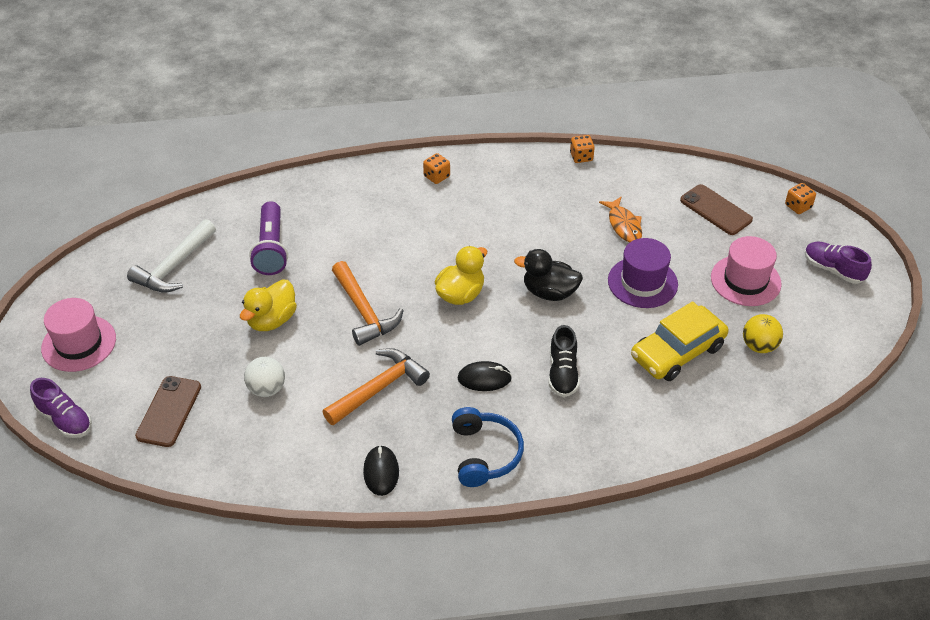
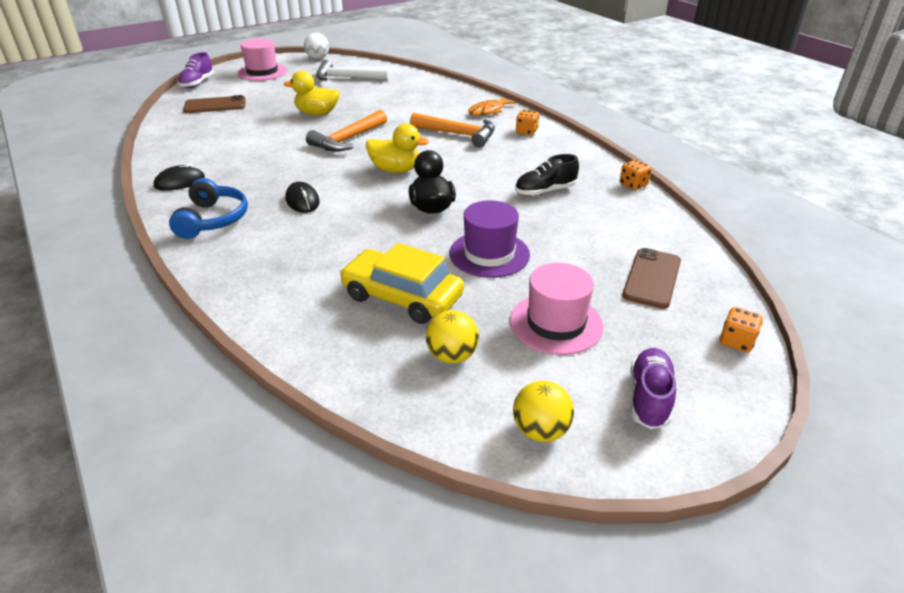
camera: 65 degrees right, 10 degrees down
(267, 389) = (249, 127): white ball -> white ball (318, 58)
(271, 249) = (388, 98): purple flashlight -> none
(379, 388) = (269, 162): orange hammer -> orange hammer (458, 134)
(484, 454) = (212, 219): blue headphones -> blue headphones turned 60 degrees counterclockwise
(563, 373) = (330, 236): black shoe -> black shoe (545, 191)
(623, 225) = (562, 226): orange fish -> orange fish (488, 111)
(843, 329) = (540, 431): none -> yellow ball

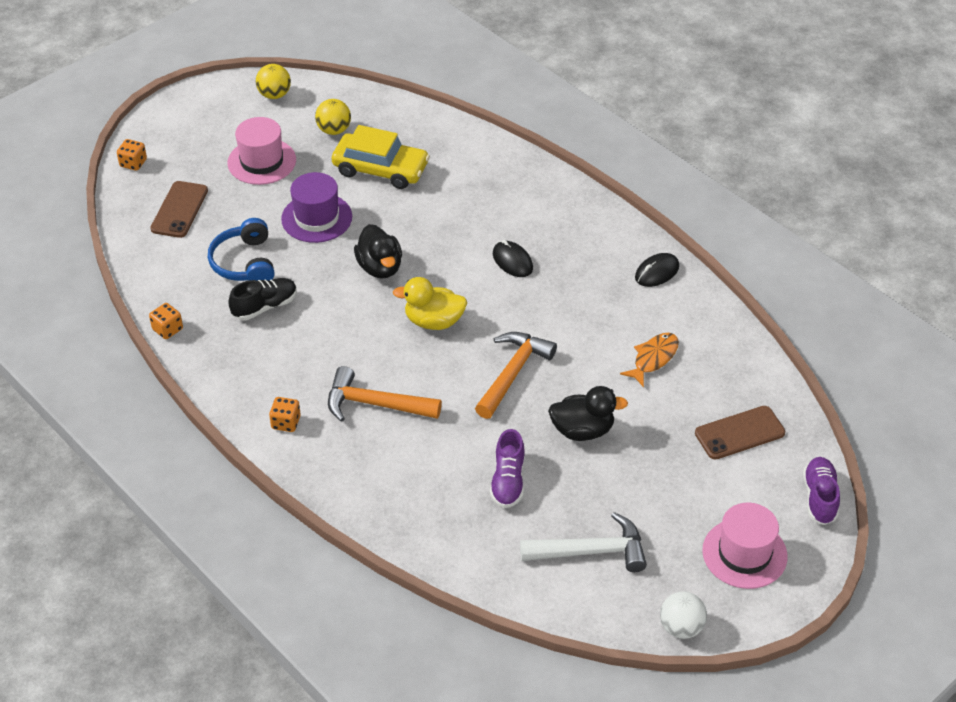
camera: 170 degrees right, 10 degrees up
(212, 219) = (583, 226): blue headphones -> blue headphones (244, 263)
(317, 114) = (582, 430): yellow duck -> black duck
(488, 111) = (341, 472): orange fish -> orange fish (653, 358)
(649, 398) = (205, 119): purple shoe -> purple shoe (508, 481)

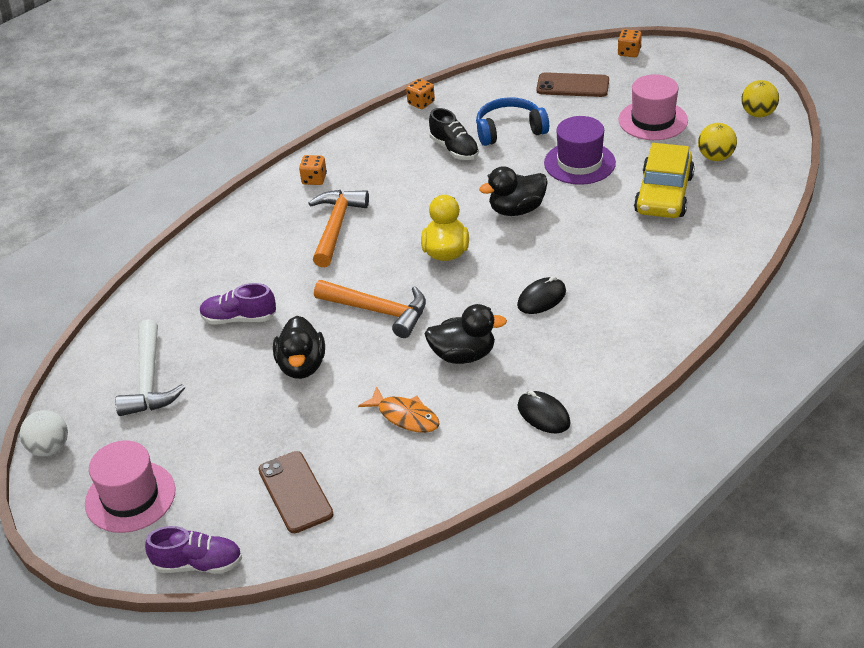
camera: 90 degrees right, 5 degrees down
(580, 317) = (463, 355): none -> black duck

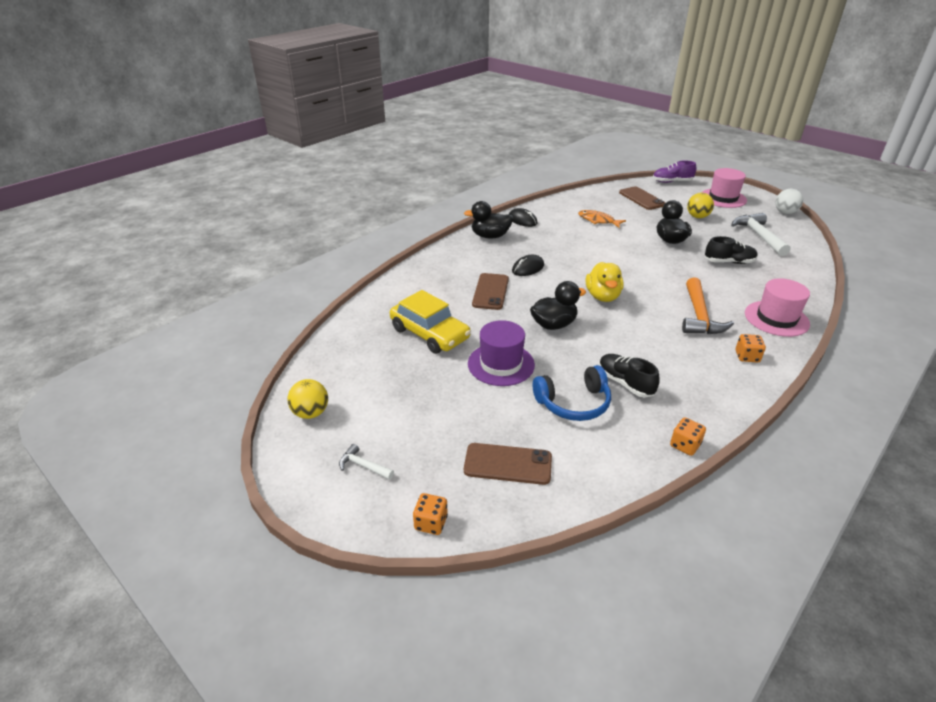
camera: 175 degrees right, 5 degrees down
(239, 318) = (729, 262): purple shoe -> black shoe
(379, 311) = (636, 264): orange hammer -> none
(463, 355) = (573, 243): black duck -> black duck (490, 236)
(595, 255) = (490, 292): none -> brown phone
(653, 120) = (423, 409): pink hat -> pink hat (776, 318)
(664, 194) = (430, 333): yellow car -> yellow car turned 120 degrees clockwise
(692, 80) = (363, 466): none -> white hammer
(715, 157) = (374, 365): yellow ball -> yellow ball (697, 217)

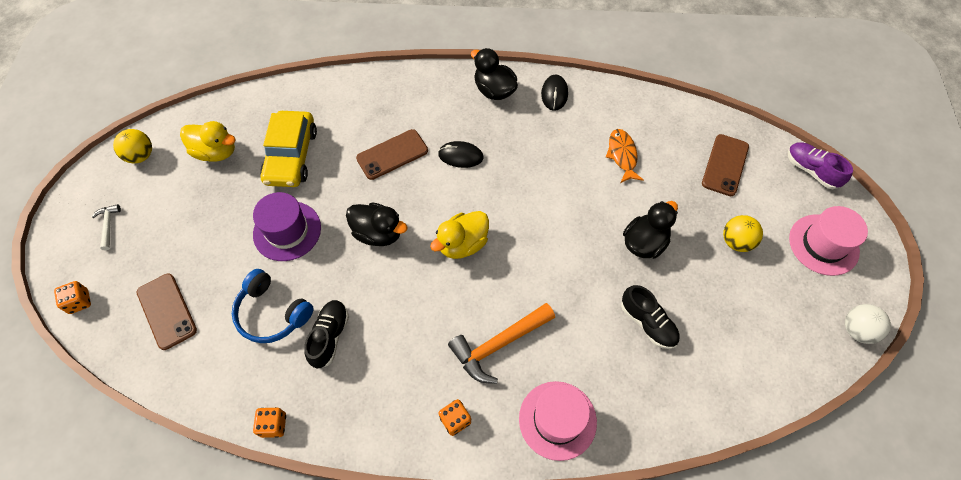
camera: 50 degrees right, 25 degrees up
(371, 368) = (216, 152): none -> yellow duck
(758, 235) = (751, 326): white hammer -> none

